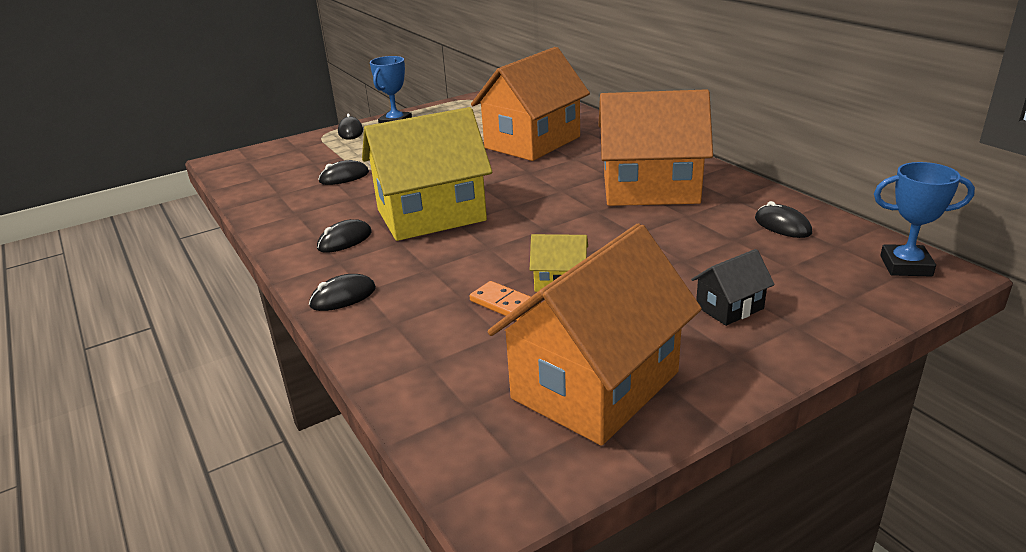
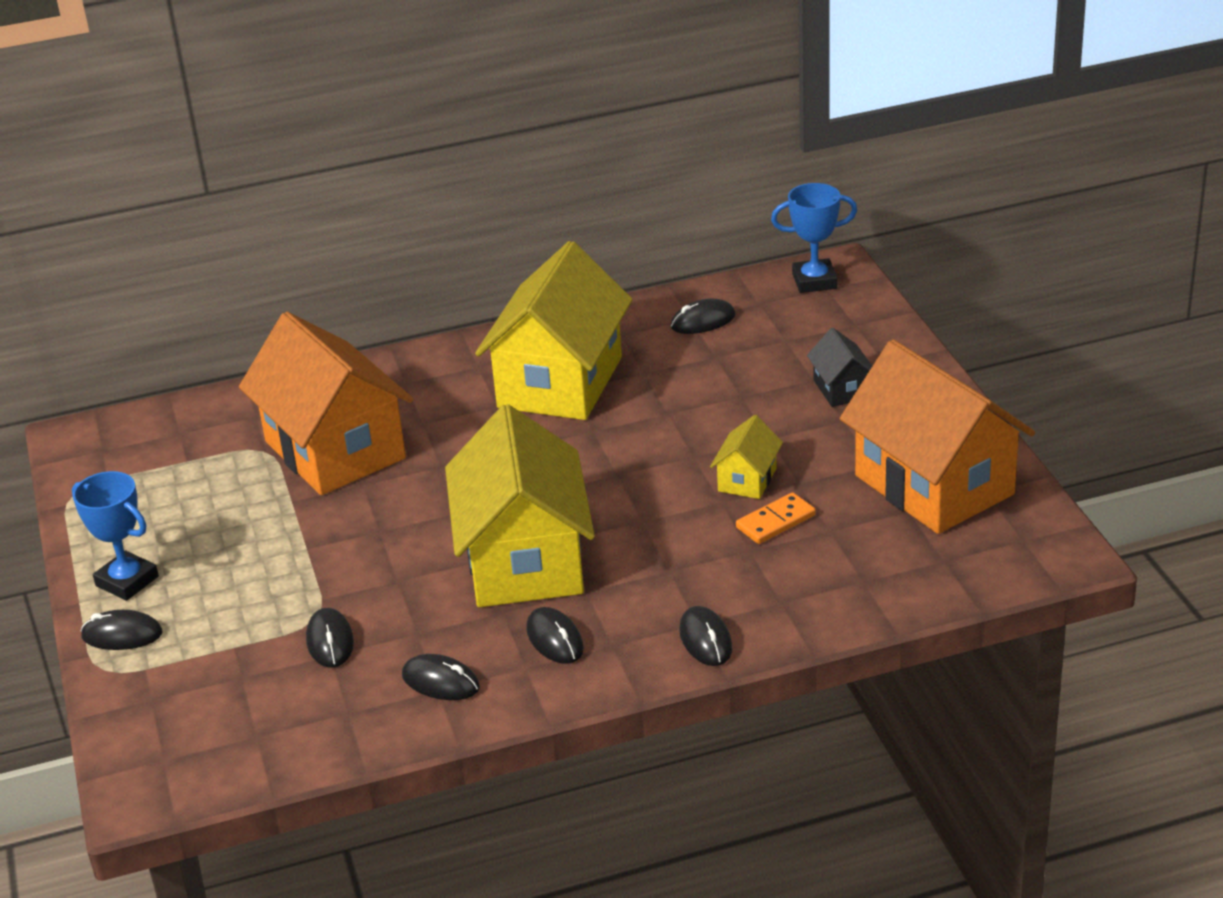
camera: 75 degrees left, 5 degrees up
(303, 213) = (440, 682): none -> black mouse
(650, 189) = (560, 382): orange house -> yellow house
(905, 266) = (814, 281): blue trophy -> blue trophy turned 60 degrees clockwise

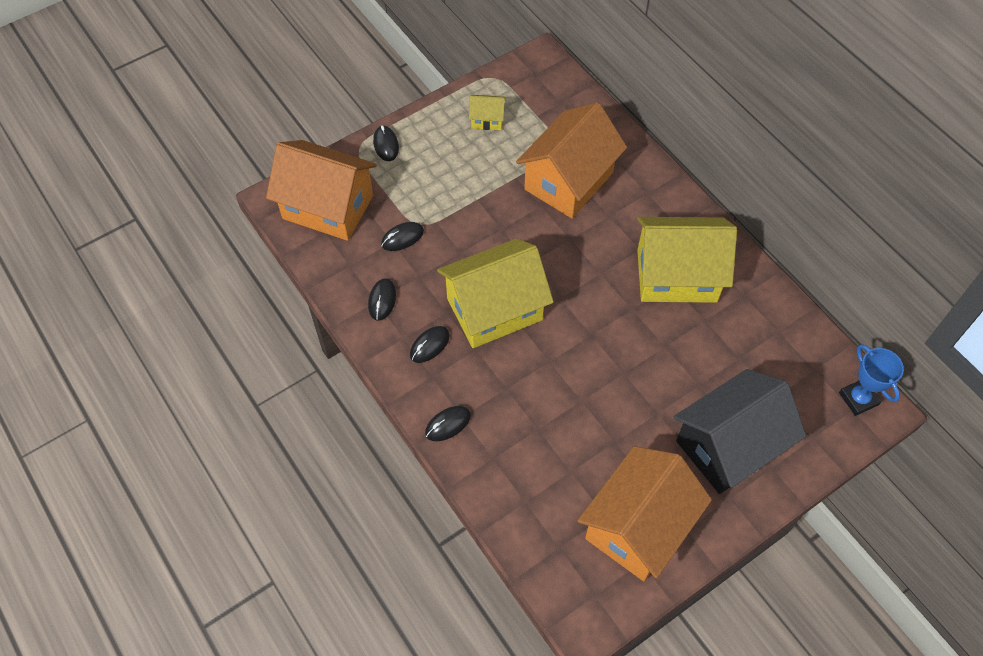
camera: 70 degrees right, 25 degrees up
(127, 581) = (428, 130): blue trophy -> none
(207, 724) = (328, 207): none -> orange house
(703, 321) = (778, 340): black mouse -> none
(747, 480) = (608, 410): yellow house -> yellow house (487, 120)
(775, 521) = (570, 437): orange domino -> none
(841, 389) = (729, 445): black house -> black house, size x2.29

